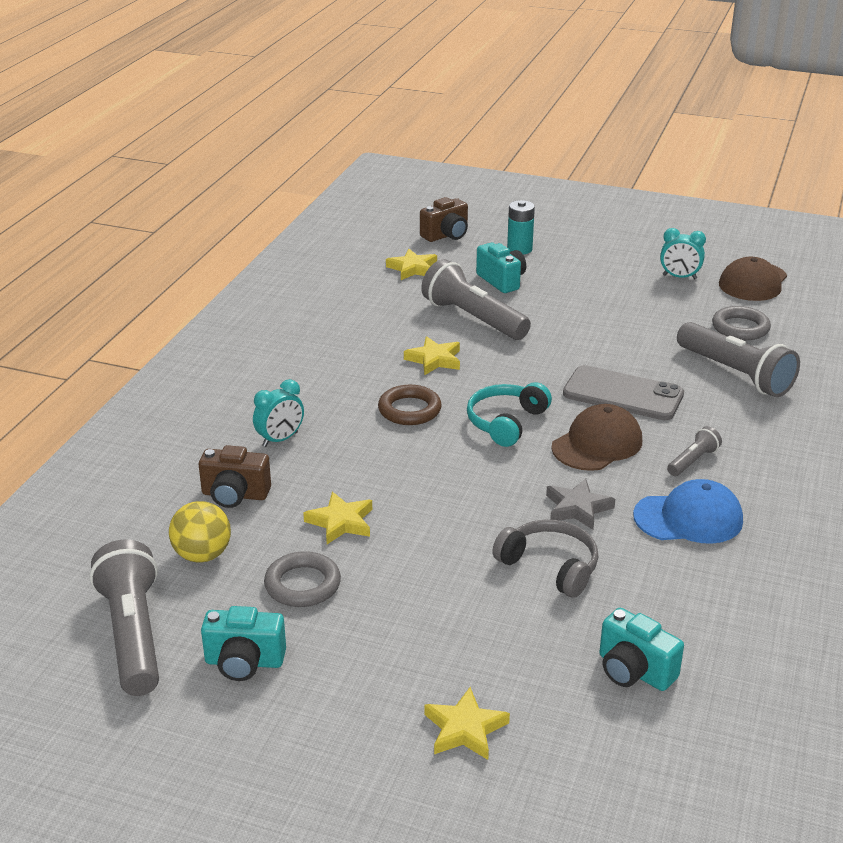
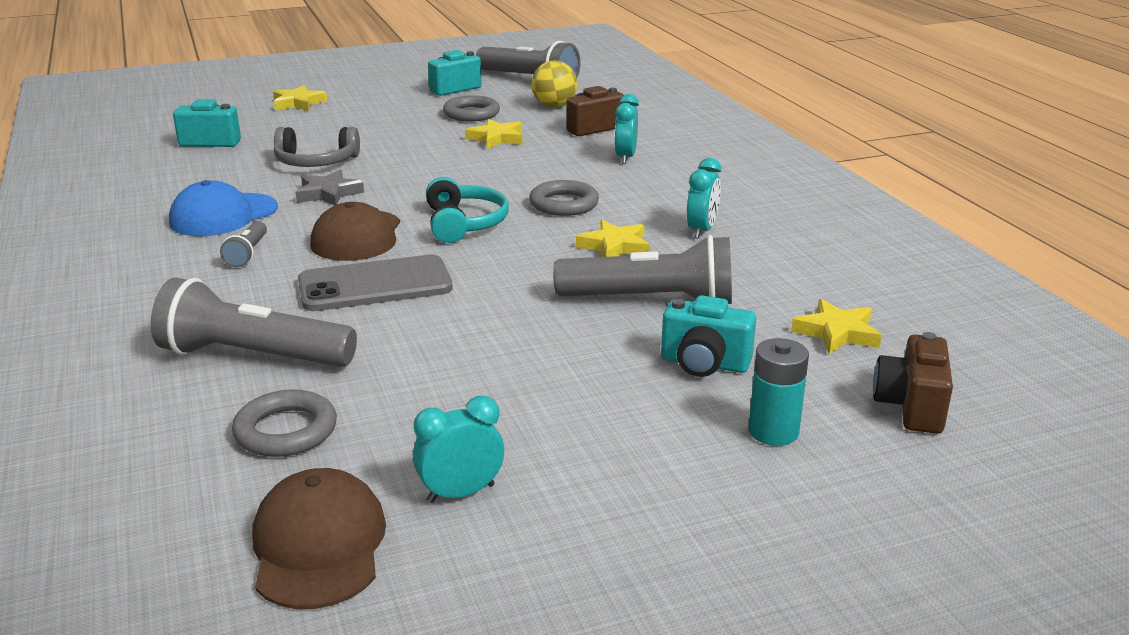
camera: 140 degrees right, 5 degrees down
(360, 348) = (701, 230): none -> turquoise clock
(409, 410) = (564, 204): brown ring -> grey ring

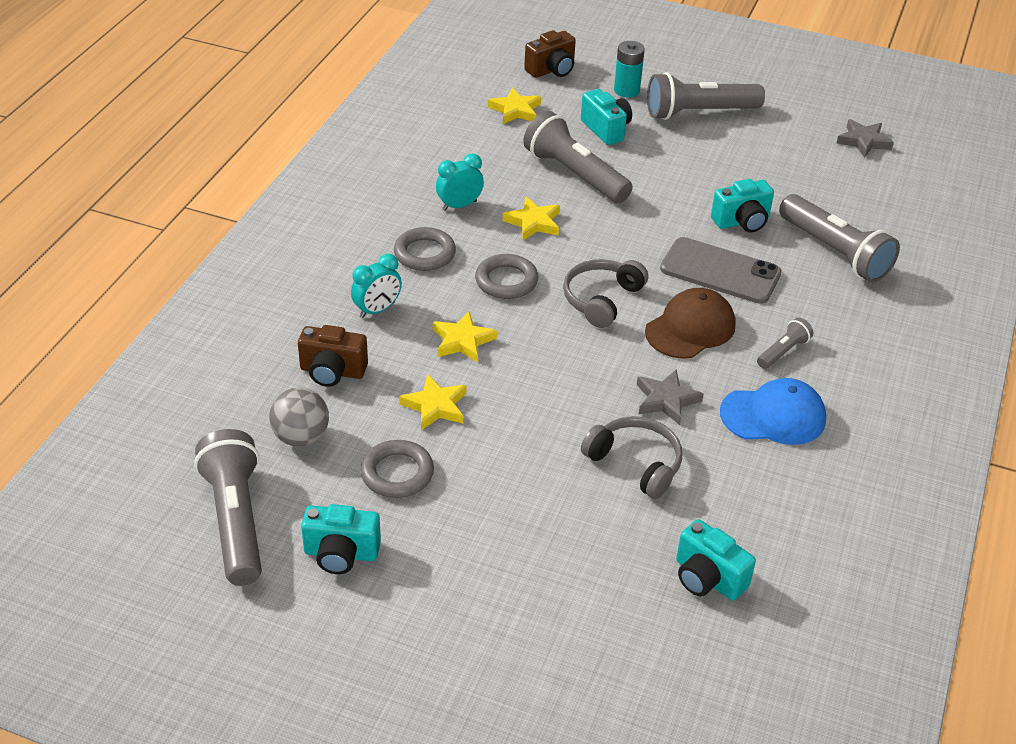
camera: 140 degrees left, 15 degrees up
(286, 431) = (845, 197): grey ring -> grey ring (424, 253)
(298, 103) = (546, 631): yellow star -> yellow star (462, 341)
(318, 545) = (863, 141): brown cap -> grey star
(401, 339) = (742, 222): none -> turquoise camera
(461, 493) = (789, 132): turquoise clock -> none
(464, 224) = (601, 299): turquoise headphones -> grey headphones
(554, 106) = (301, 437): yellow ball -> grey ball
(630, 452) = (698, 113): none -> grey flashlight

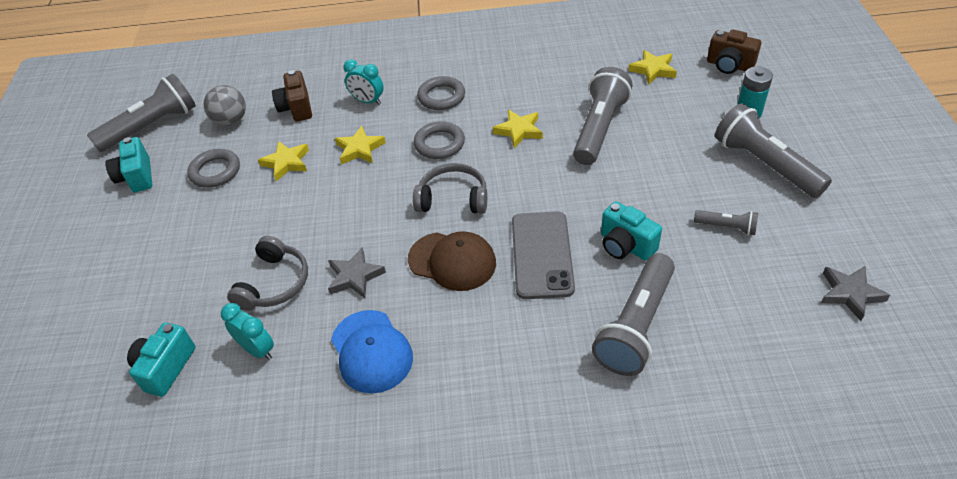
camera: 70 degrees right, 5 degrees up
(459, 205) = (508, 90): turquoise clock -> turquoise clock (257, 349)
(606, 129) = (678, 122): turquoise camera -> none
(783, 352) = (460, 332): grey flashlight -> grey flashlight (727, 227)

